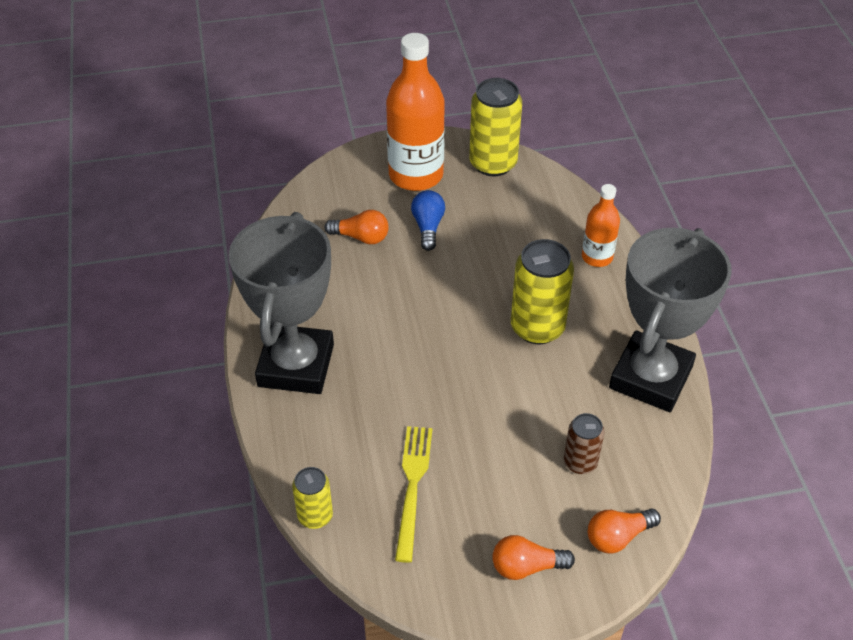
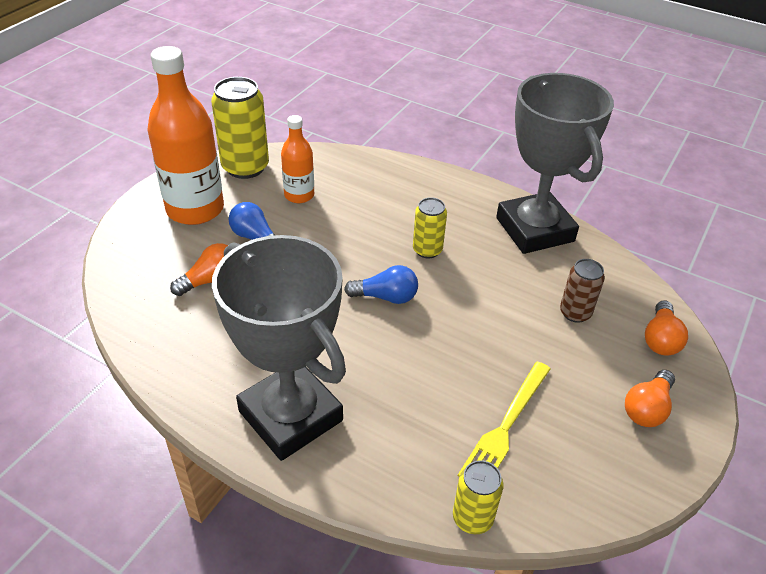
camera: 50 degrees left, 5 degrees down
(412, 487) = (506, 426): yellow fork -> yellow fork turned 105 degrees counterclockwise
(457, 338) = (386, 297): none -> blue light bulb
(537, 327) = (427, 250): yellow can -> yellow can, size x0.57
(597, 257) = (400, 181): orange bottle -> orange bottle (299, 195)

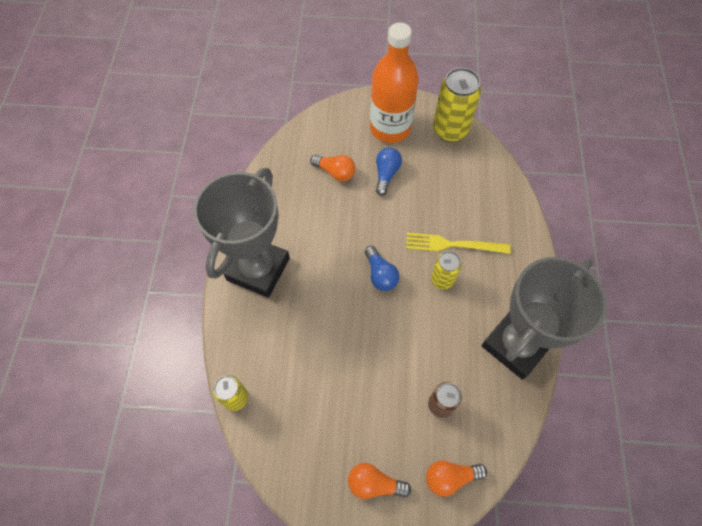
camera: 65 degrees right, 20 degrees up
(299, 195) = (444, 176): orange bottle -> none
(506, 426) = (311, 392): yellow fork -> yellow fork (453, 244)

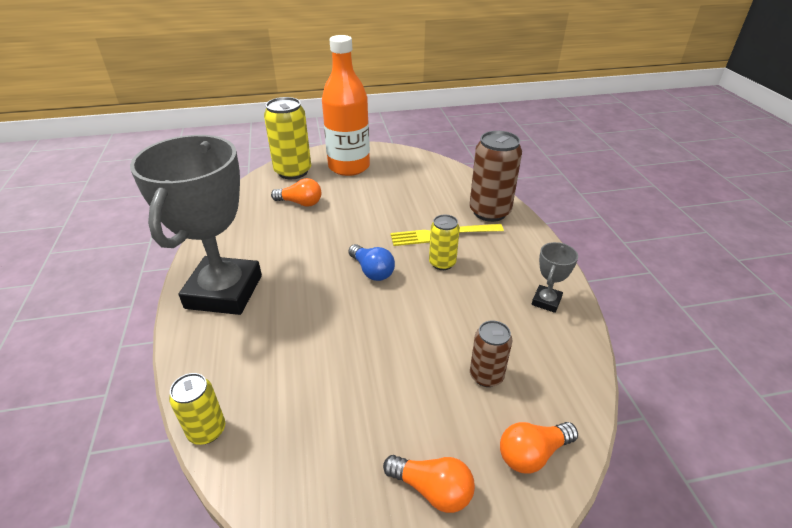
camera: 15 degrees left, 25 degrees down
(374, 483) = (432, 489): orange light bulb -> orange light bulb turned 150 degrees counterclockwise
(386, 174) = (354, 197): blue light bulb -> none
(450, 130) = (407, 160): yellow can -> yellow can (293, 171)
(506, 224) = (489, 212): none -> brown can
(516, 344) = (546, 301): grey trophy -> grey trophy, size x0.40

